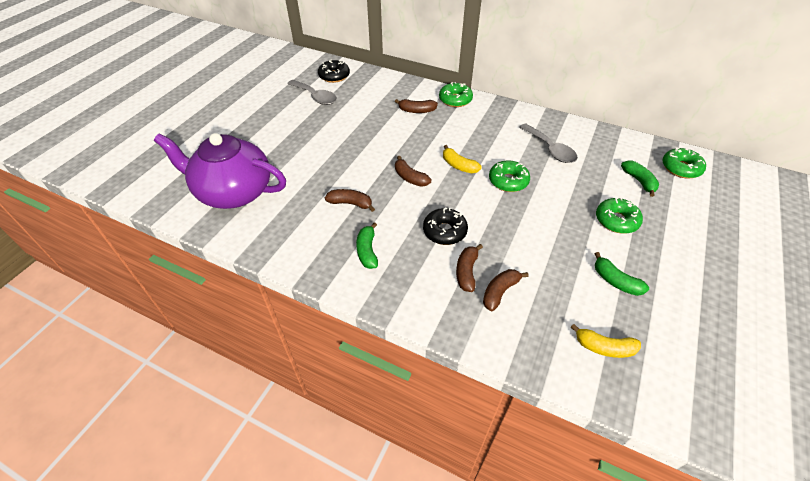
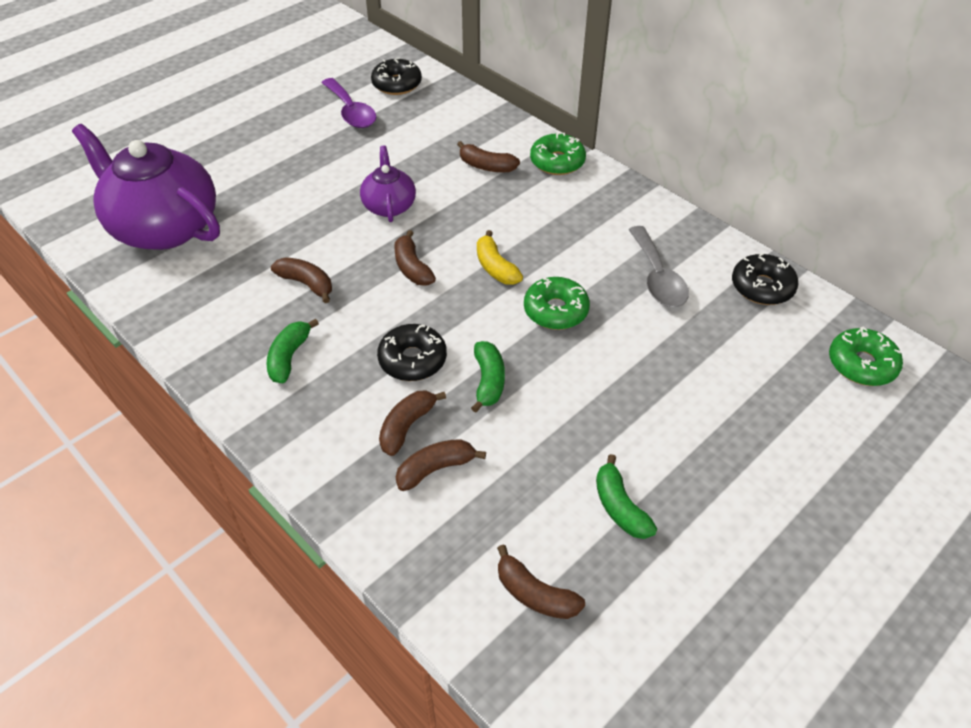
camera: 20 degrees right, 0 degrees up
(315, 97) = (351, 111): grey spoon -> purple spoon
(373, 145) = (389, 206): none -> purple teapot
(604, 347) = (535, 594): yellow banana -> brown banana
(606, 141) = (762, 287): none -> black donut
(616, 220) = (687, 417): green donut -> none
(639, 181) = (771, 366): green banana -> green banana (488, 381)

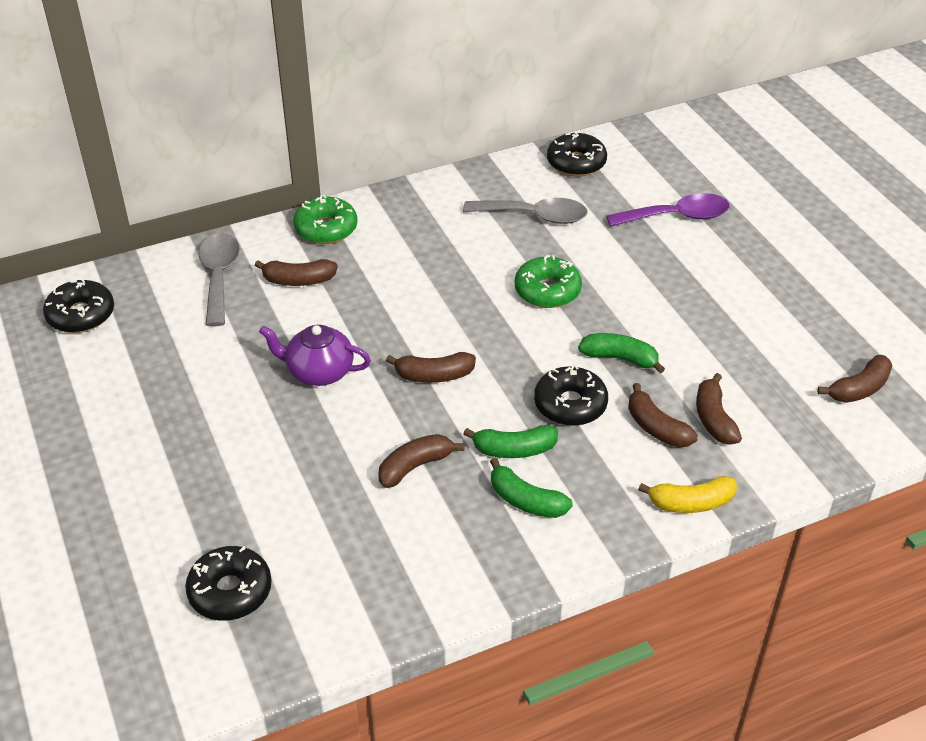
camera: 70 degrees left, 5 degrees down
(164, 227) = (230, 591): purple teapot -> black donut
(351, 111) = (108, 367): purple spoon -> purple spoon (677, 217)
(469, 128) = (219, 276): none -> grey spoon
(486, 166) = (298, 280): brown banana -> brown banana turned 45 degrees clockwise
(495, 267) = (466, 314): yellow banana -> yellow banana (691, 503)
(620, 507) = (787, 317): green banana -> green banana (514, 449)
(861, 364) = (684, 145): green donut -> none

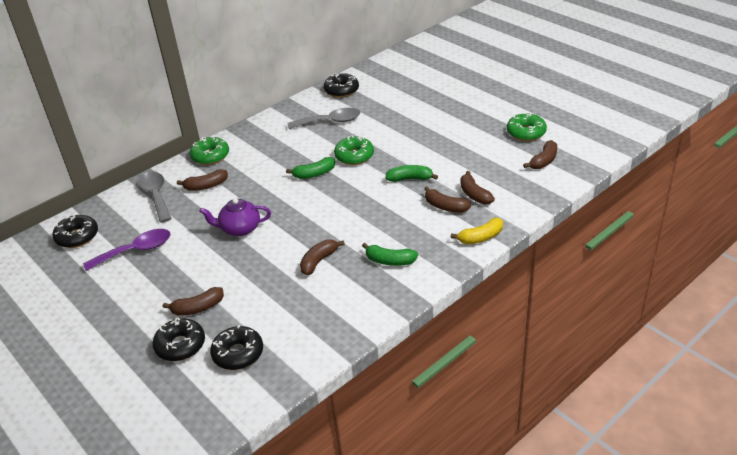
camera: 15 degrees left, 5 degrees down
(434, 375) = (309, 213): brown banana -> brown banana (198, 308)
(514, 449) = (371, 238): green banana -> green banana (314, 174)
(570, 404) = (393, 208): black donut -> black donut (180, 345)
(677, 217) = (409, 103): purple spoon -> purple spoon (136, 251)
(851, 325) = (526, 132): none -> green donut

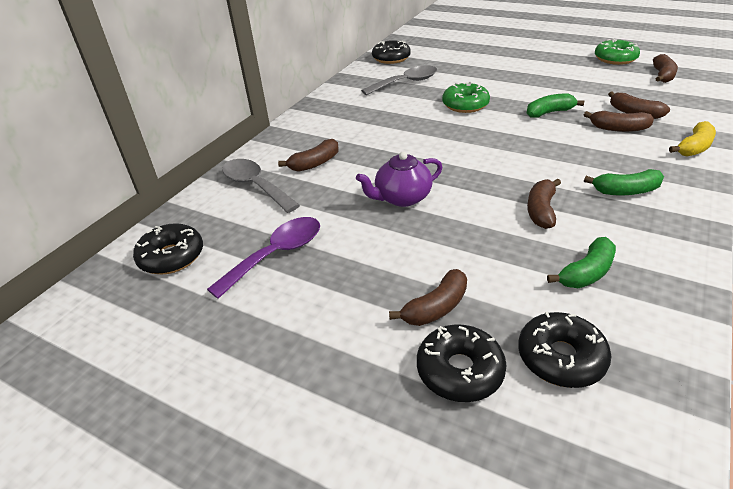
camera: 20 degrees left, 0 degrees up
(210, 156) = (294, 134): green donut -> none
(314, 174) = (438, 128): green banana -> green banana (586, 273)

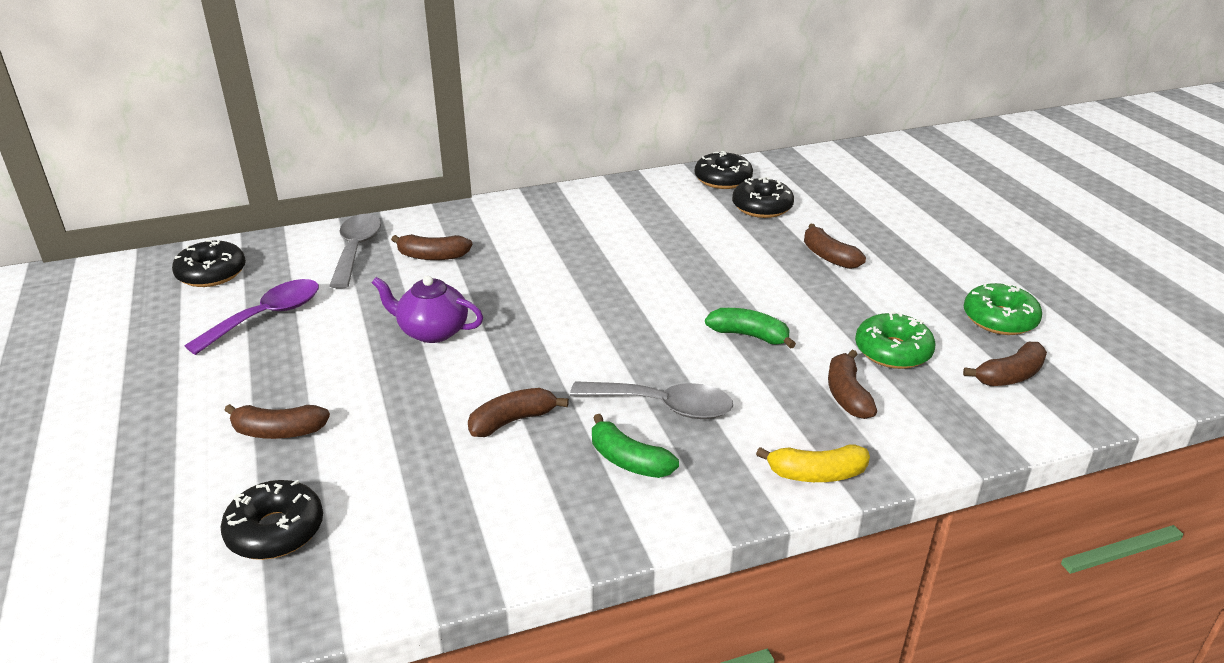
camera: 40 degrees right, 5 degrees down
(277, 255) = (267, 317): purple spoon -> purple spoon turned 45 degrees counterclockwise
(406, 83) = (676, 217): grey spoon -> grey spoon (663, 406)
(459, 371) = (206, 483): black donut -> black donut (762, 207)
(465, 105) = (680, 275): green donut -> green donut (892, 351)
(586, 273) = (428, 494): green banana -> none
(618, 128) = (782, 399): brown banana -> brown banana (828, 256)

